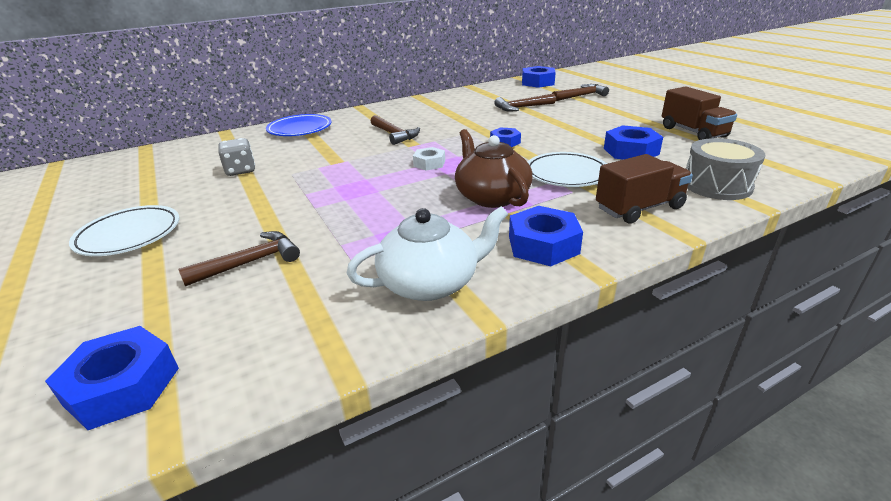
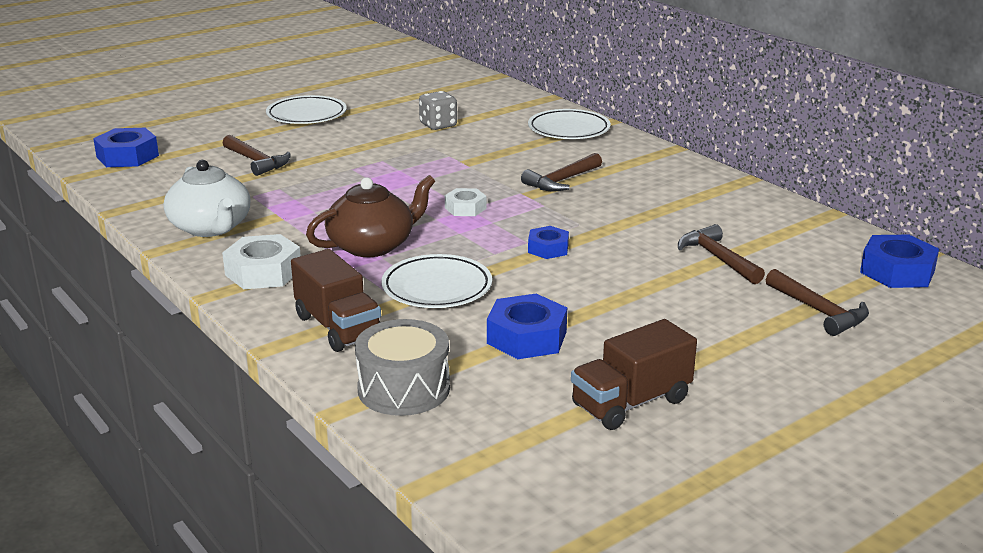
camera: 80 degrees right, 5 degrees down
(300, 129) = (569, 130): blue plate -> white plate
(543, 245) = (263, 272): blue nut -> white nut

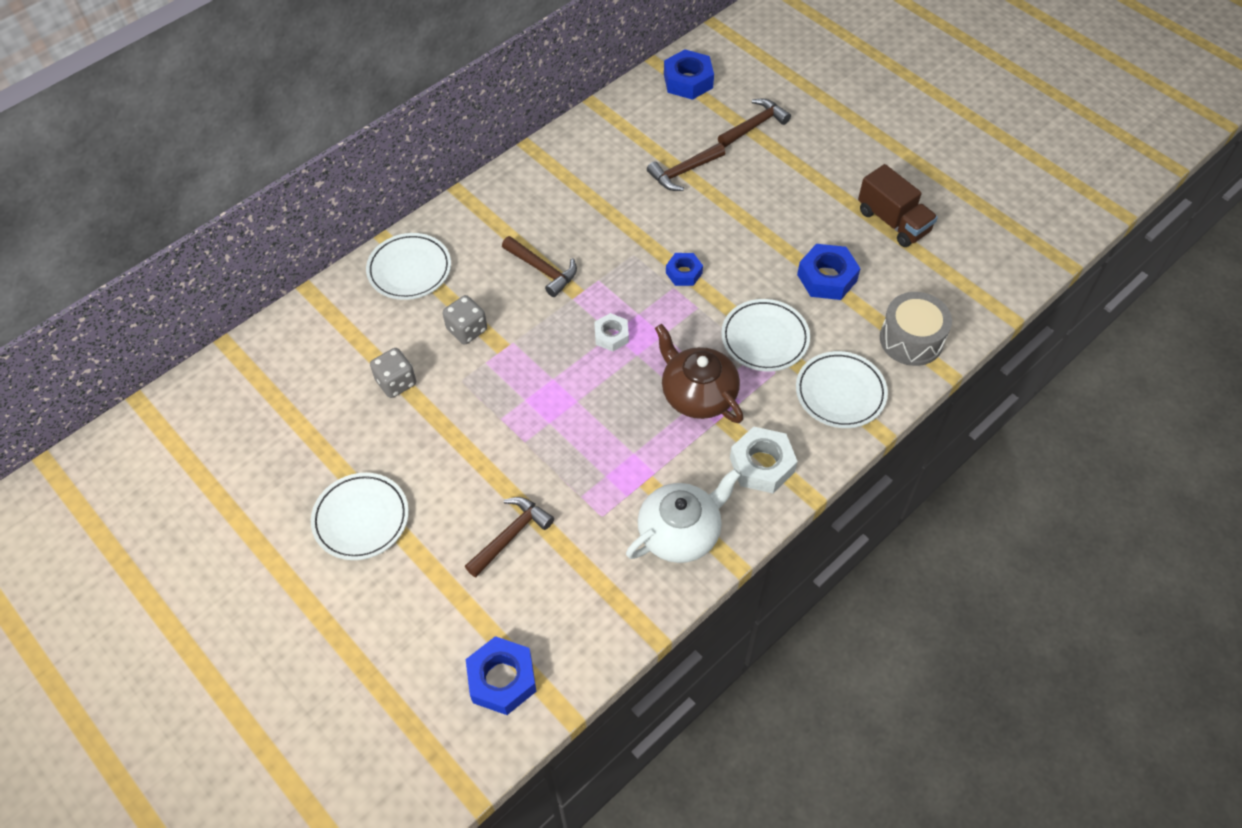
camera: 95 degrees left, 30 degrees up
(338, 327) = (840, 393): brown truck -> white plate
(490, 149) = (467, 330): none -> grey dice

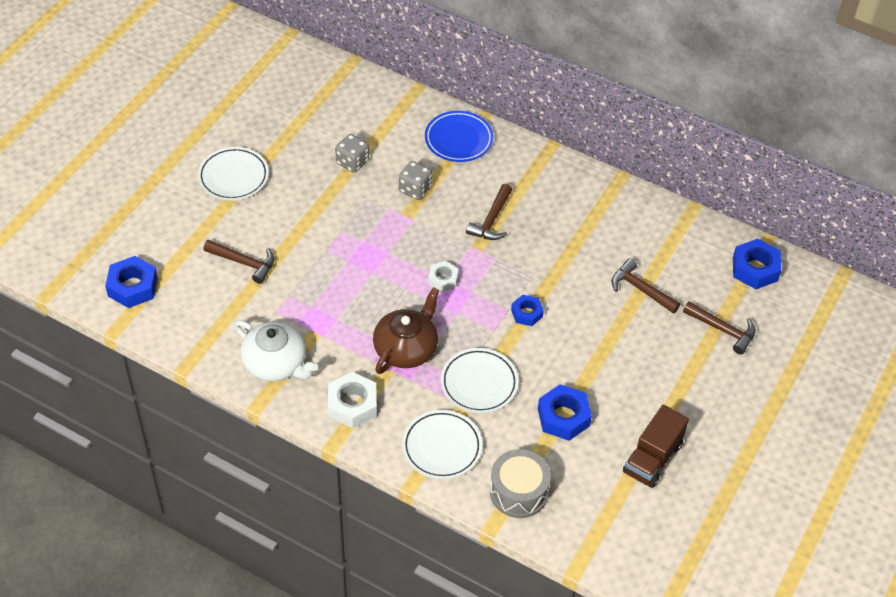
camera: 70 degrees right, 5 degrees down
(409, 270) = (458, 139): white plate -> blue plate

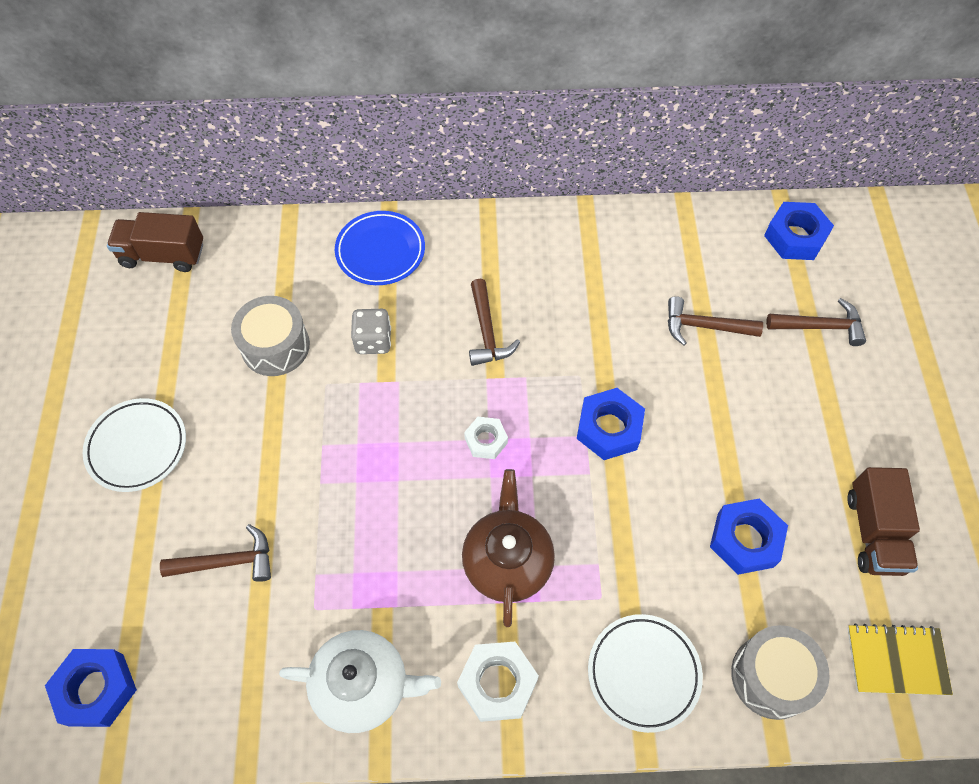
camera: 30 degrees left, 10 degrees up
(320, 76) = (163, 255): none -> brown truck
(352, 162) = (275, 346): grey dice -> grey drum
(479, 383) = (623, 555): white plate -> none
(527, 313) = (609, 428): blue nut -> blue nut, size x1.62
(605, 528) = (896, 660): none -> yellow notebook

